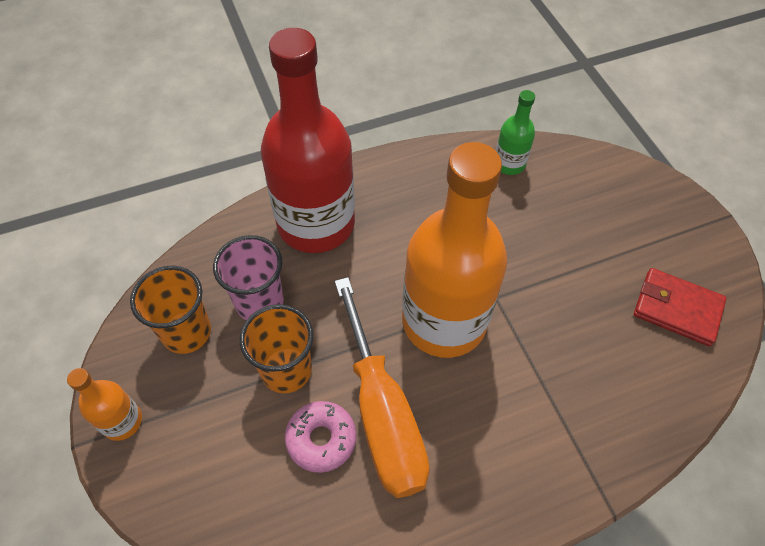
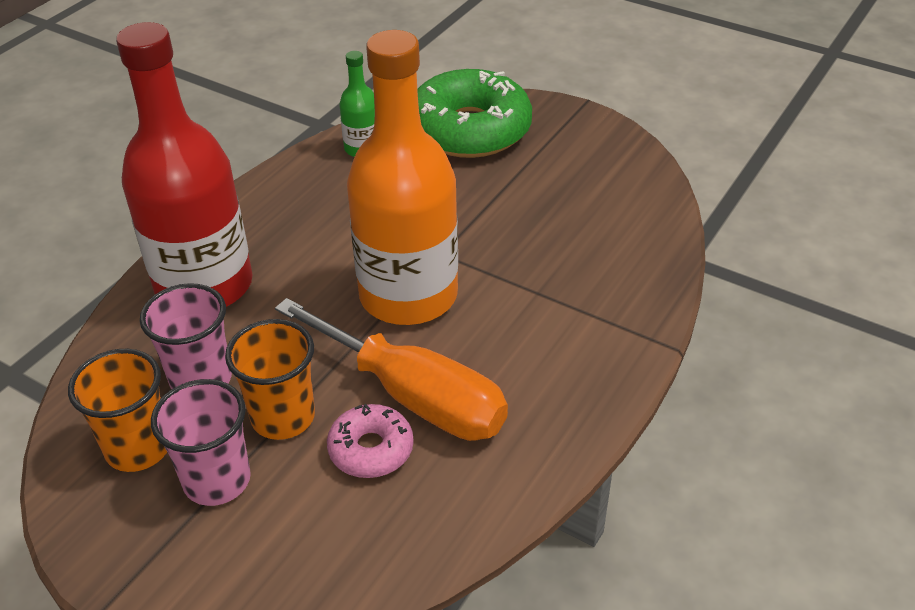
camera: 35 degrees left, 15 degrees down
(122, 421) = (132, 564): orange bottle -> none
(212, 392) = (217, 480): none -> pink cup
(605, 191) = (469, 130): none -> green donut
(676, 309) = (602, 183): red wallet -> none

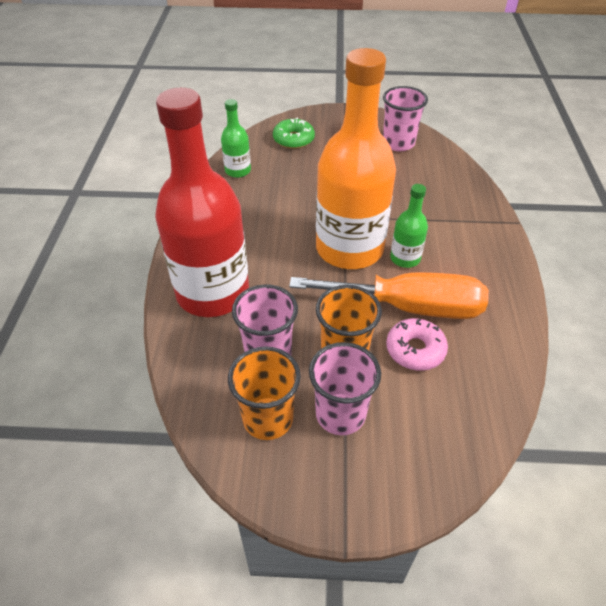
camera: 30 degrees left, 5 degrees up
(467, 335) = (405, 258): none -> green bottle
(469, 130) = (293, 139): green donut -> green donut, size x0.50
(609, 180) = (398, 143): none -> pink cup

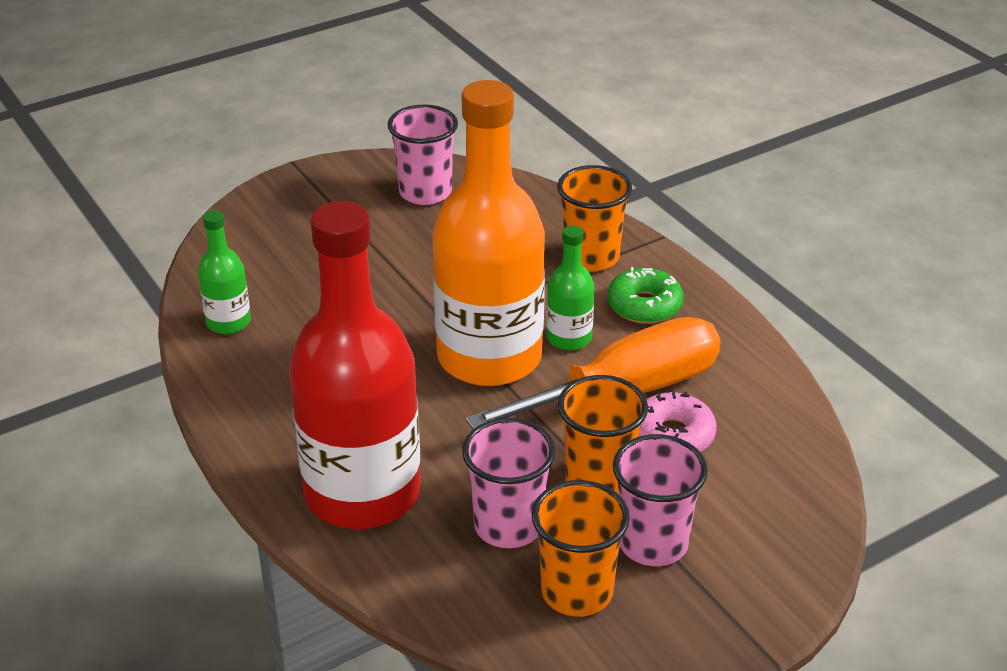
camera: 35 degrees left, 10 degrees down
(293, 139) = (268, 244): green donut -> green donut (644, 305)
(461, 216) = (591, 257): none -> orange cup

